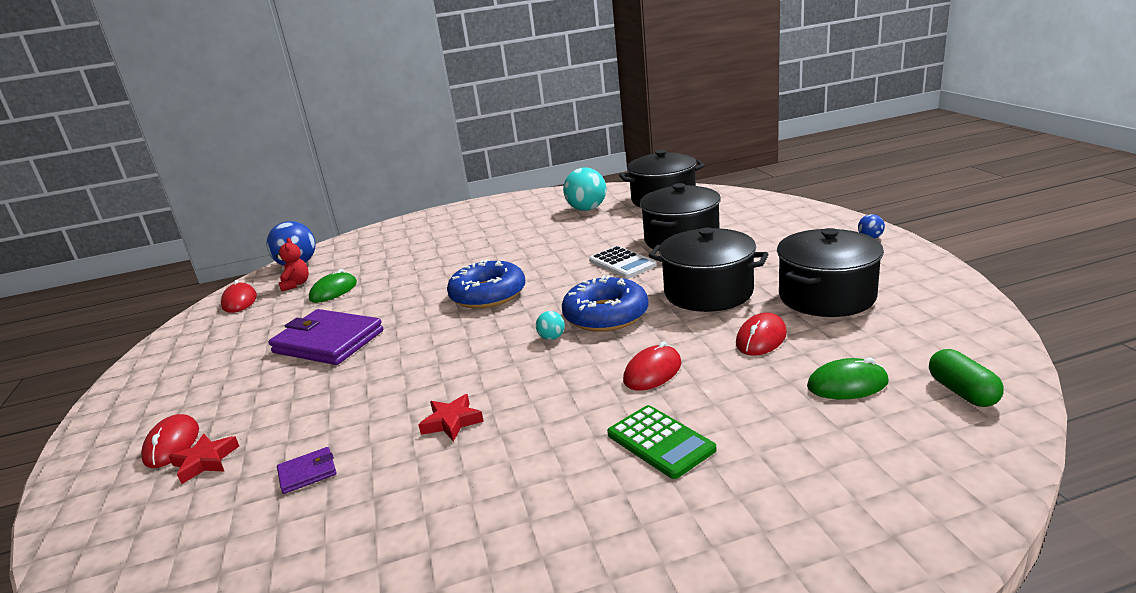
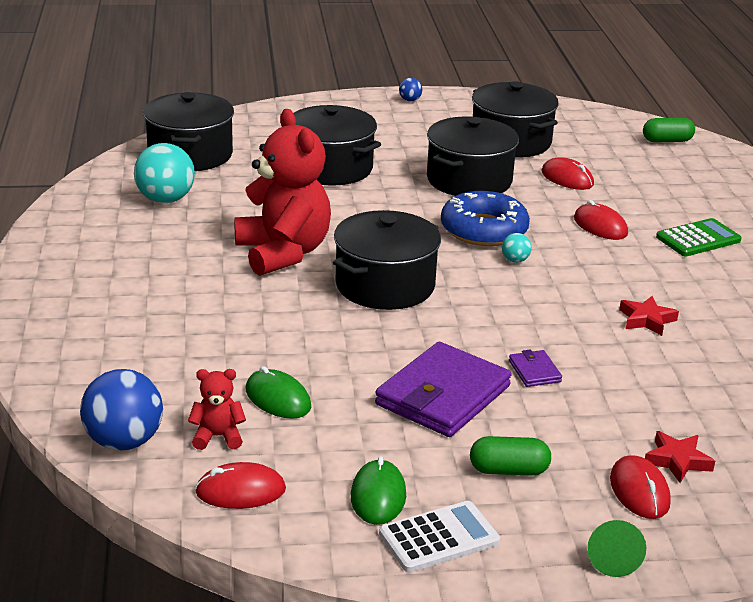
camera: 85 degrees left, 5 degrees up
(97, 439) = (612, 559): none -> green cone
(172, 444) = (639, 491): red mouse -> red mouse turned 75 degrees clockwise
(225, 381) = (508, 470): none -> green capsule
(307, 473) = (708, 394): purple wallet -> purple wallet (534, 371)
(488, 294) = (385, 285): blue donut -> black pot
(526, 254) = (283, 253): none -> red teddy bear
(622, 263) = (365, 205): white calculator -> white calculator (439, 538)
(847, 384) = (646, 167): green mouse -> green mouse (378, 496)

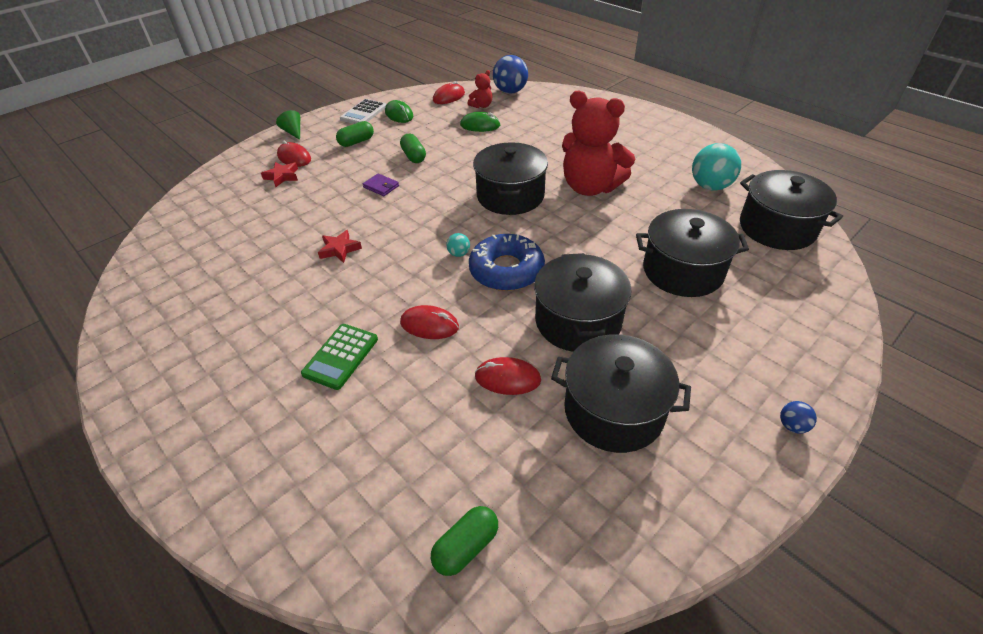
camera: 145 degrees right, 15 degrees up
(443, 395) = (413, 156): purple wallet -> green capsule

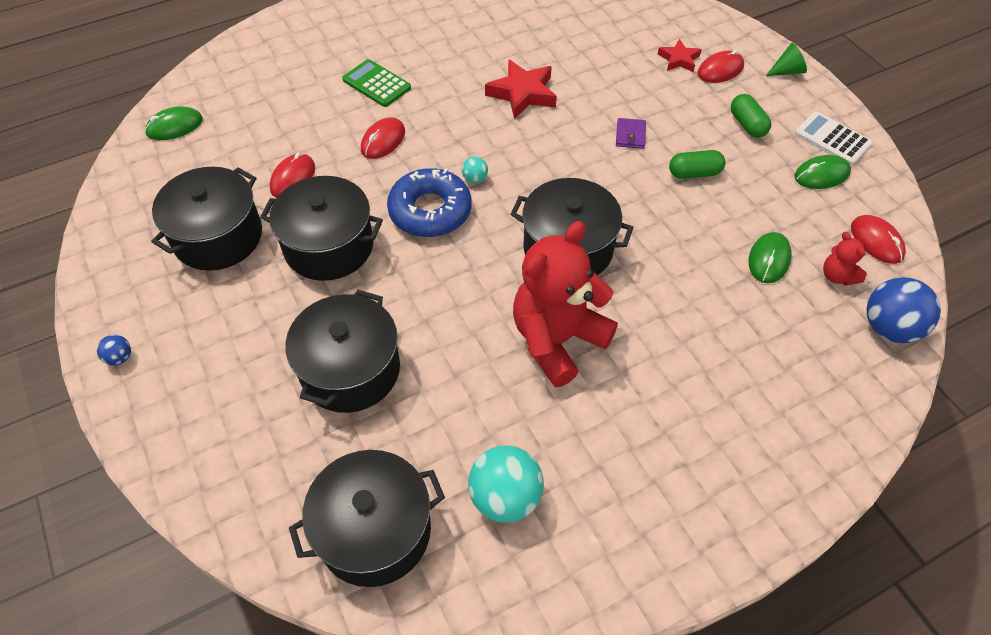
camera: 105 degrees right, 10 degrees up
(339, 249) = (522, 93): red star -> red star, size x1.64
(381, 186) = (630, 135): purple wallet -> purple wallet turned 45 degrees counterclockwise
(466, 547) = (174, 126): green capsule -> green mouse

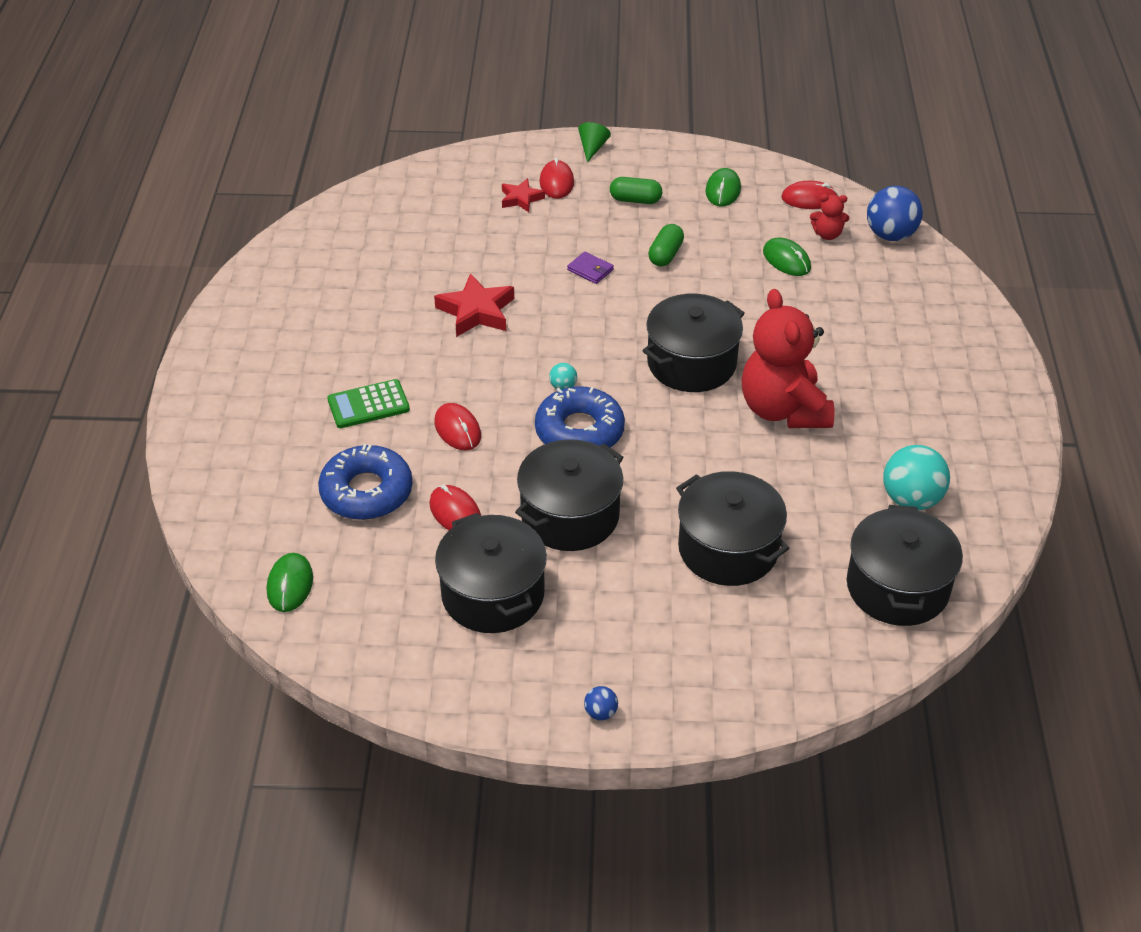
camera: 60 degrees left, 10 degrees down
(286, 123) = (366, 492): none -> blue donut
(832, 139) = (690, 165): white calculator -> none

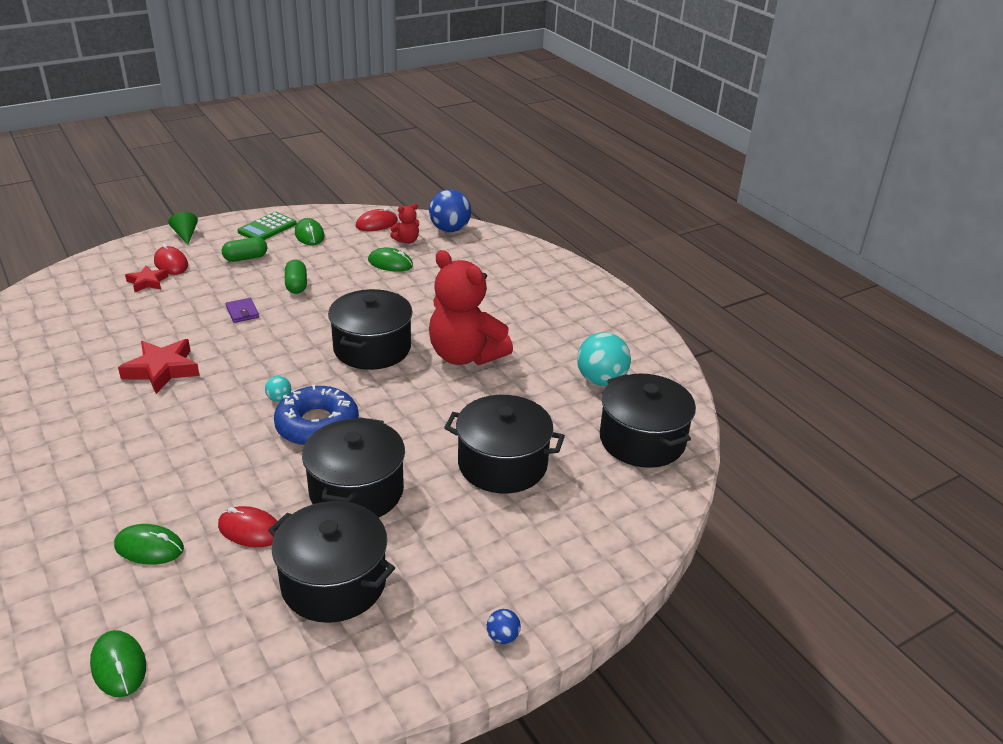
camera: 35 degrees left, 10 degrees down
(366, 492) = (149, 547): blue donut -> green mouse
(368, 405) = (104, 475): green calculator -> green calculator (267, 228)
(457, 429) = (206, 463): red mouse -> none
(590, 270) = (242, 312): purple wallet -> purple wallet turned 60 degrees clockwise

